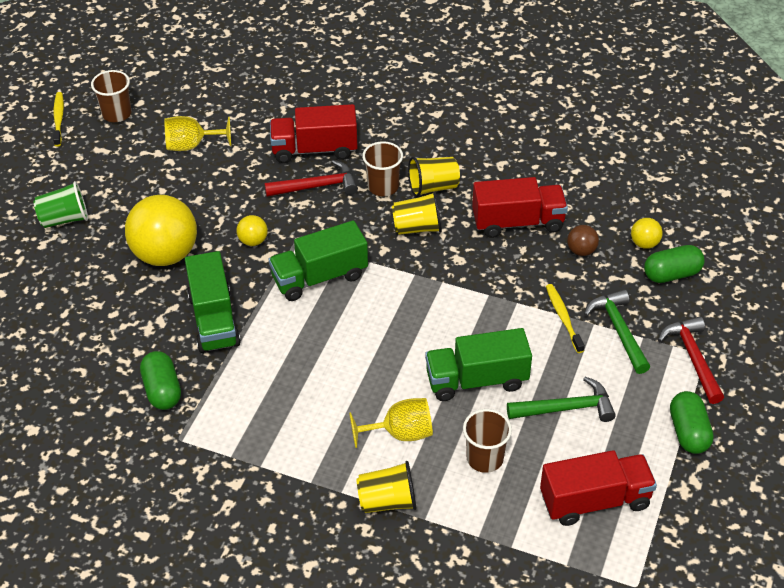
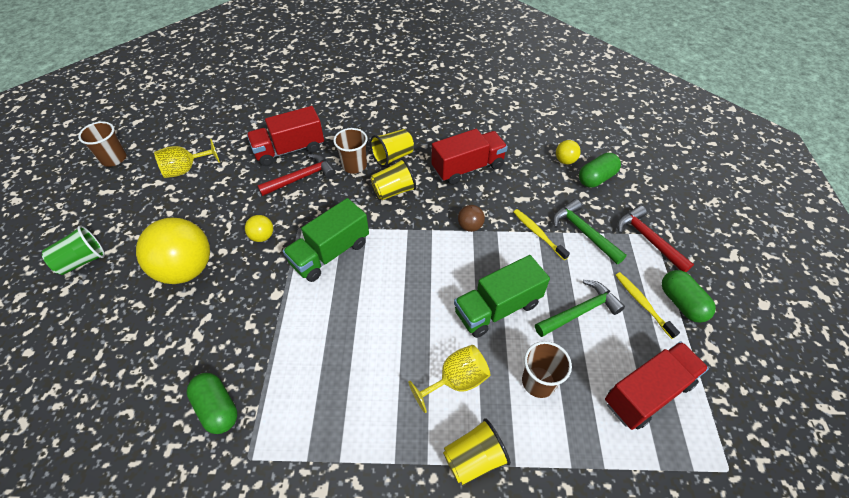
camera: 20 degrees left, 5 degrees up
(58, 119) = (61, 174): yellow toothbrush -> yellow toothbrush (642, 303)
(214, 320) = (248, 319): green truck -> none
(581, 251) = (524, 177): brown ball -> brown ball (470, 226)

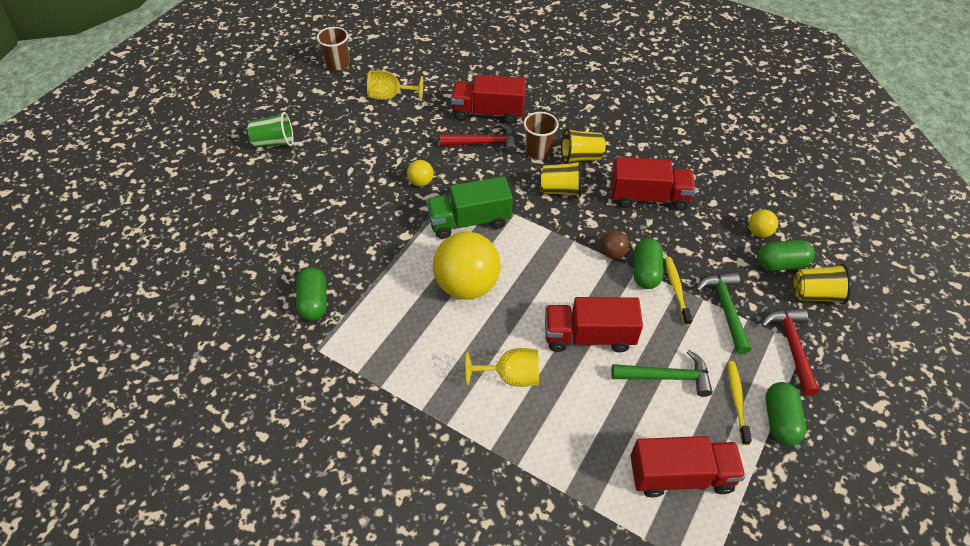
camera: 30 degrees right, 0 degrees up
(186, 269) = (346, 183): yellow ball -> yellow ball (467, 285)
(474, 458) = (486, 441): yellow cup -> yellow cup (815, 294)
(497, 308) = (588, 336): green truck -> red truck
(505, 230) = (645, 271): none -> green capsule
(538, 382) = (583, 414): brown cup -> none

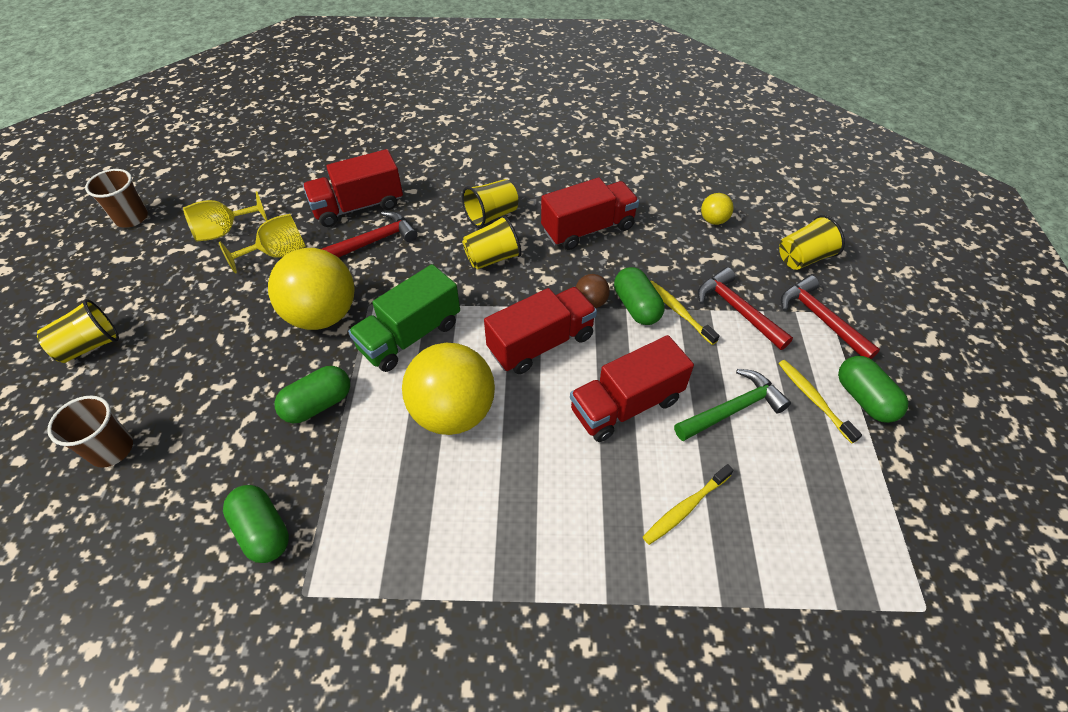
camera: 30 degrees left, 0 degrees up
(274, 142) = (90, 346): green cup -> yellow cup
(421, 182) = (322, 315): yellow ball -> yellow ball, size x2.26
(511, 376) = (572, 497): yellow goblet -> yellow goblet (278, 253)
(538, 151) = (441, 226): brown cup -> brown cup (112, 449)
(583, 422) = (685, 508): none -> yellow toothbrush
(681, 475) = (820, 512): red truck -> red truck (541, 343)
(725, 309) = (737, 310): green hammer -> red hammer
(781, 264) = (754, 242): green capsule -> green capsule (318, 404)

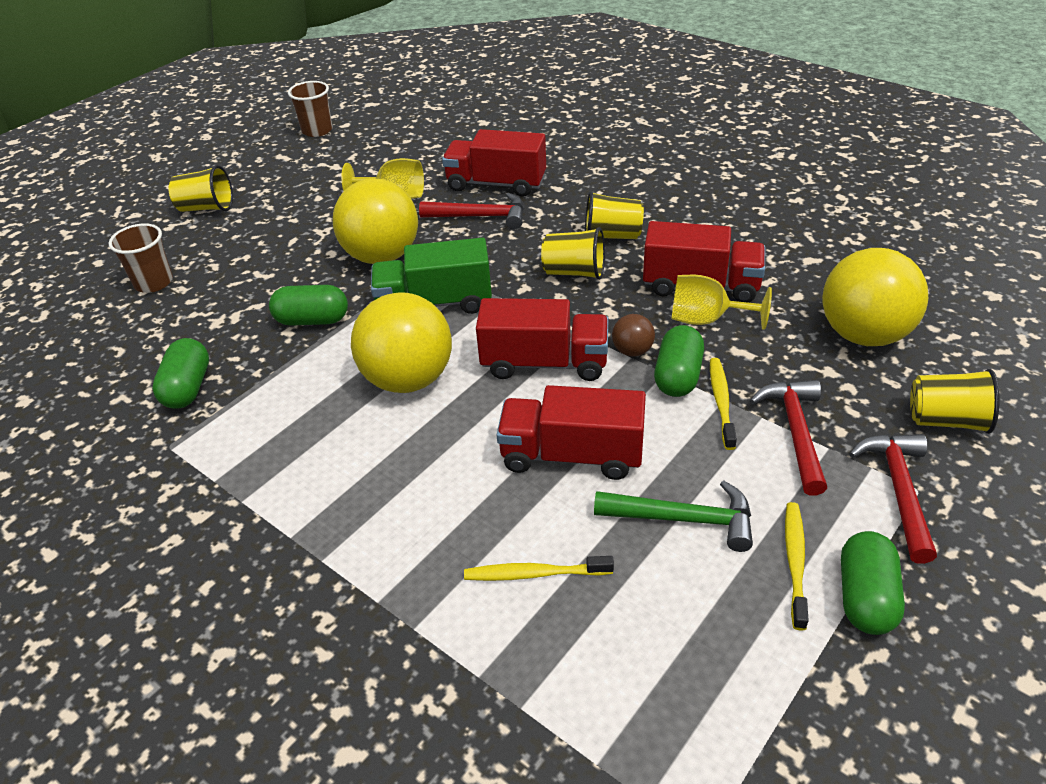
camera: 40 degrees right, 10 degrees down
(224, 231) = (372, 164): yellow goblet -> yellow goblet (706, 320)
(713, 220) = (863, 335): yellow ball -> yellow ball, size x2.26

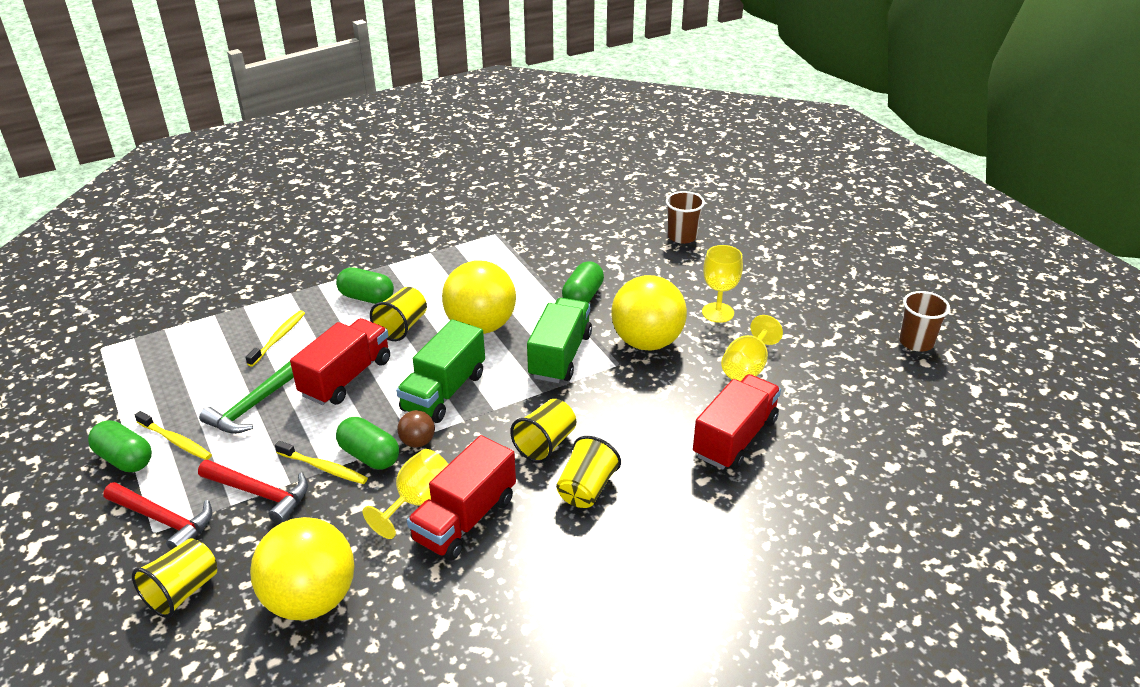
camera: 110 degrees right, 5 degrees down
(188, 388) = (547, 242): green capsule -> green capsule (366, 298)
(206, 208) = (783, 266): yellow cup -> yellow cup (402, 327)
(310, 228) = (718, 312): none -> yellow goblet
(480, 216) = (677, 412): red hammer -> none
(544, 363) = (444, 392): red truck -> green truck

